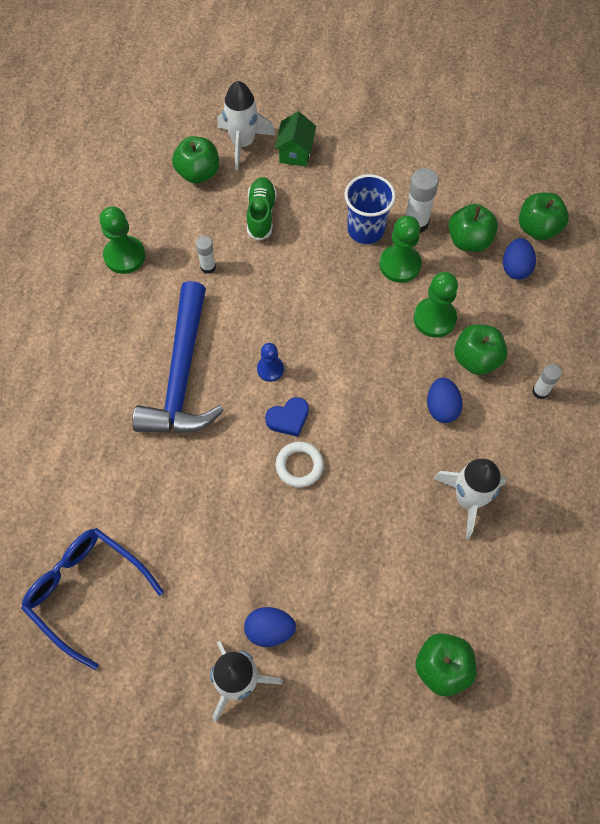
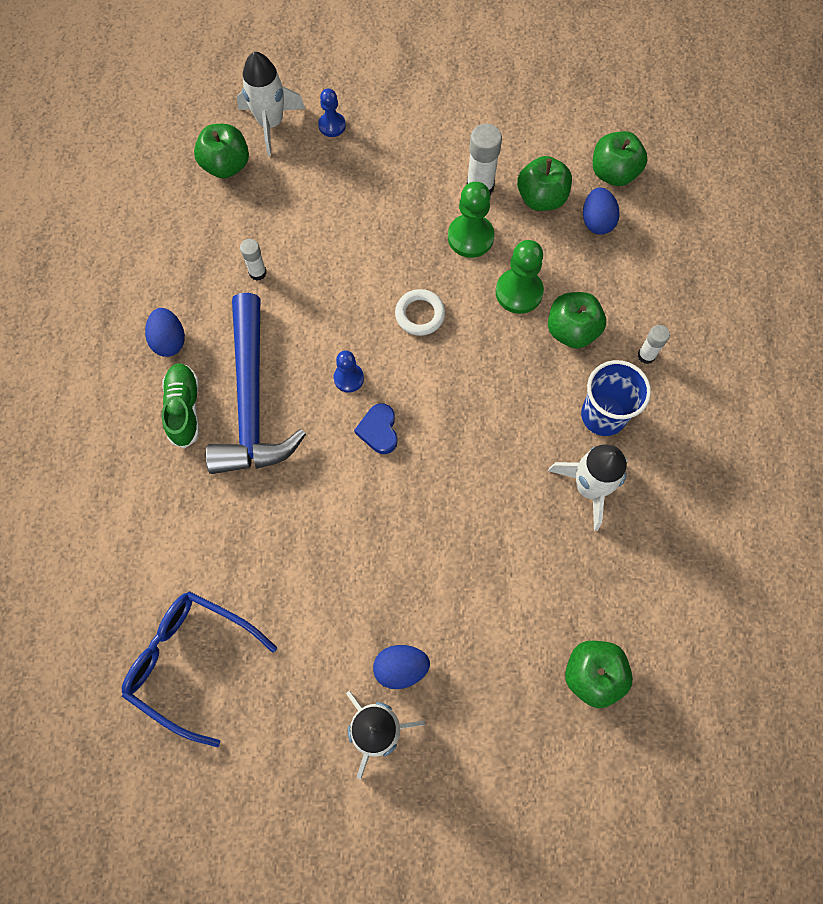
camera: 10 degrees left, 5 degrees up
(124, 256) = (160, 274): green pawn -> none
(261, 214) = (306, 203): green shoe -> green shoe (184, 409)
(288, 418) = (379, 430): blue heart -> blue heart turned 120 degrees clockwise
(295, 152) = (332, 125): green house -> blue pawn
(299, 466) = (400, 481): white ring -> white ring (420, 314)
(365, 229) = (426, 203): blue cup -> blue cup (603, 415)
(441, 407) = (543, 390): blue egg -> blue egg (169, 341)

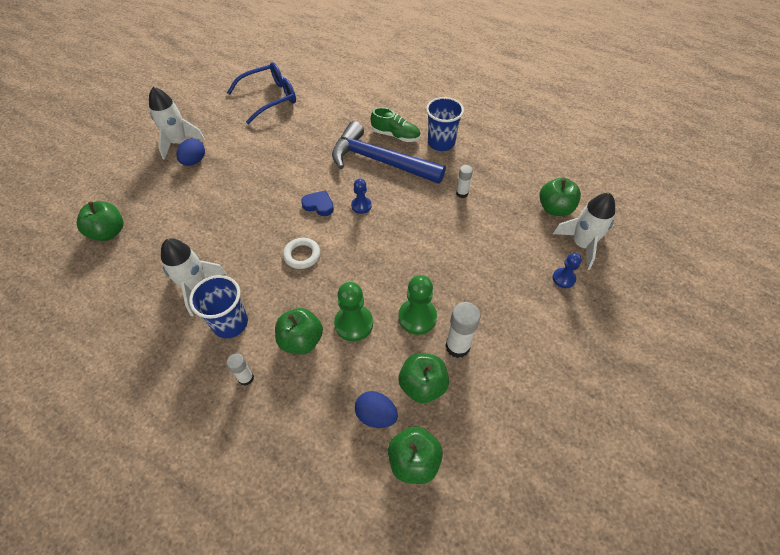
camera: 120 degrees right, 15 degrees down
(169, 341) = (441, 143): blue egg -> blue cup
(420, 314) = (377, 259): white ring -> white ring (302, 255)

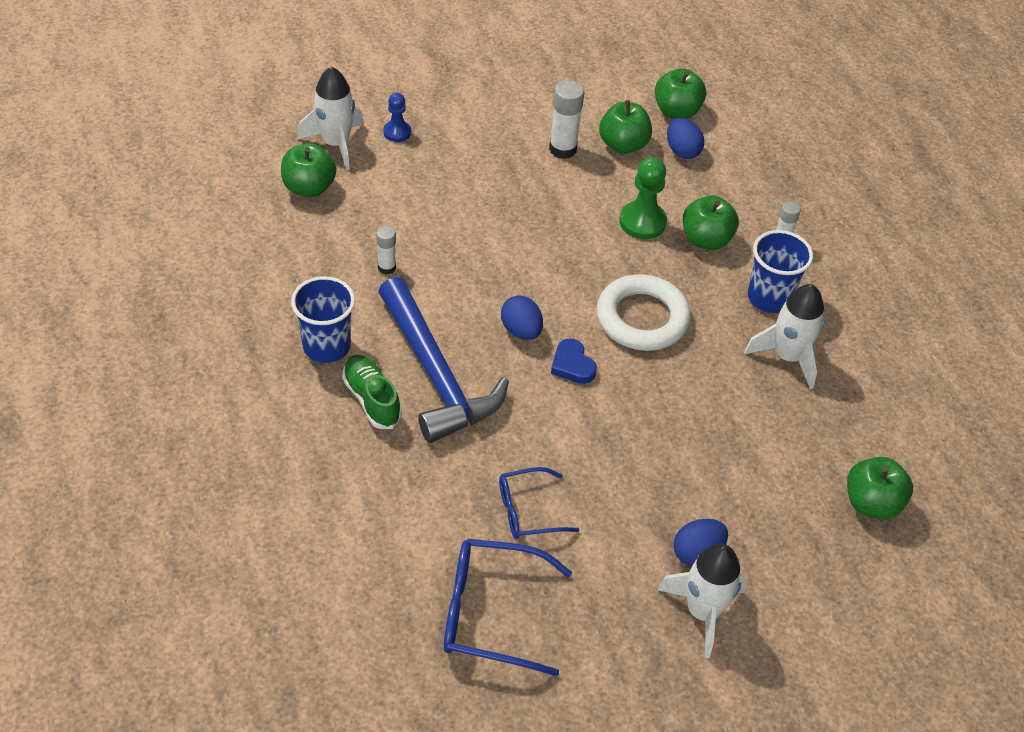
camera: 145 degrees left, 5 degrees down
(285, 135) = (528, 511): none -> blue glasses
(302, 255) = (642, 318): white ring -> white ring, size x1.80
(361, 206) = (521, 330): blue pawn -> blue egg
(417, 317) = (575, 190): green pawn -> none

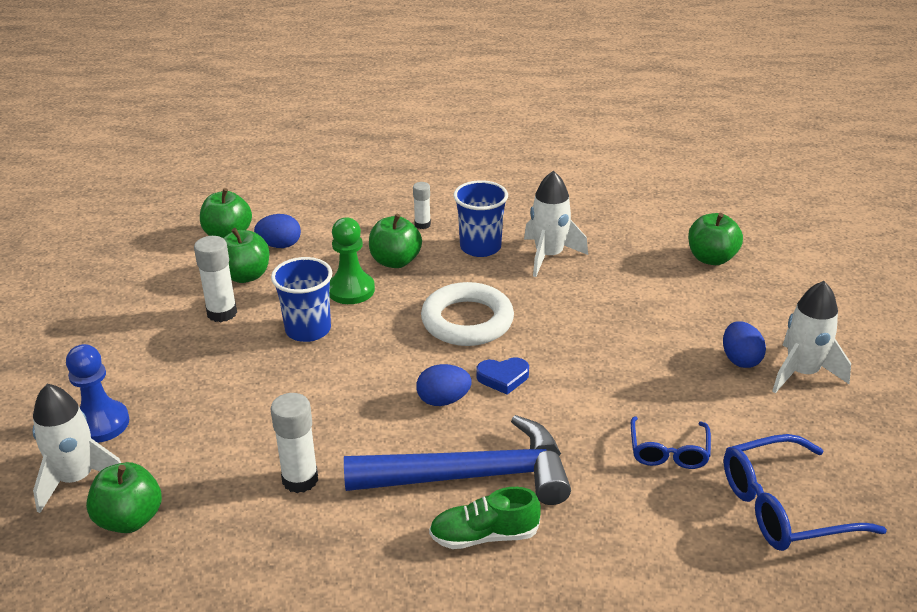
camera: 65 degrees left, 15 degrees down
(326, 346) = (389, 558): blue cup -> blue cup (308, 330)
(386, 267) = (300, 480): white glue stick -> white glue stick, size x1.65
(397, 132) = (101, 423): blue pawn -> blue pawn, size x1.62
(491, 613) = (784, 507): blue glasses -> blue glasses turned 45 degrees clockwise

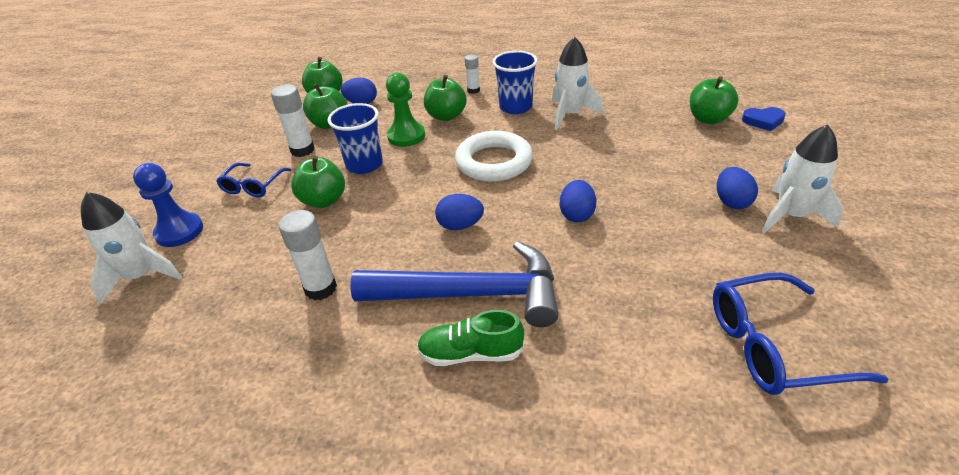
camera: 10 degrees right, 5 degrees up
(129, 519) = (168, 314): green apple -> green apple (323, 200)
(503, 378) = (515, 209): blue heart -> blue heart (763, 121)
(573, 381) = (576, 214): none -> blue egg
(668, 451) = (658, 282): blue glasses -> blue glasses (253, 186)

